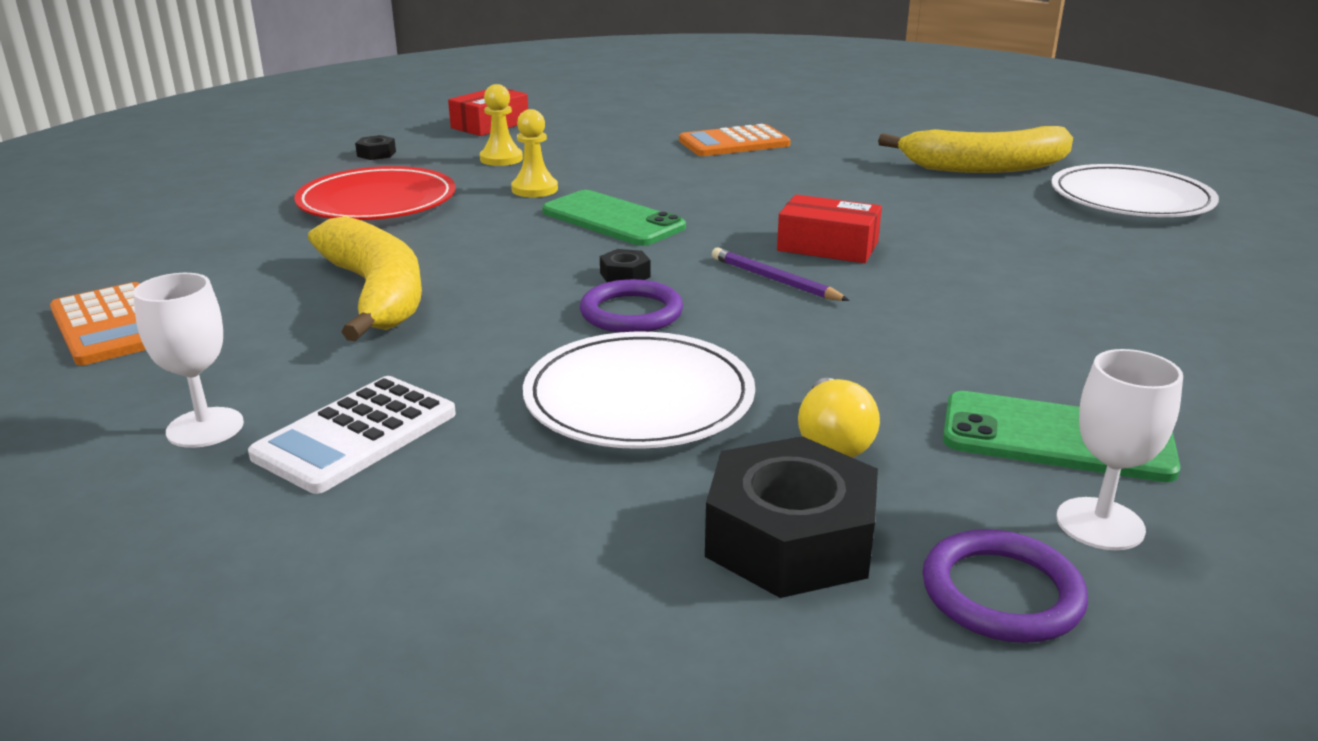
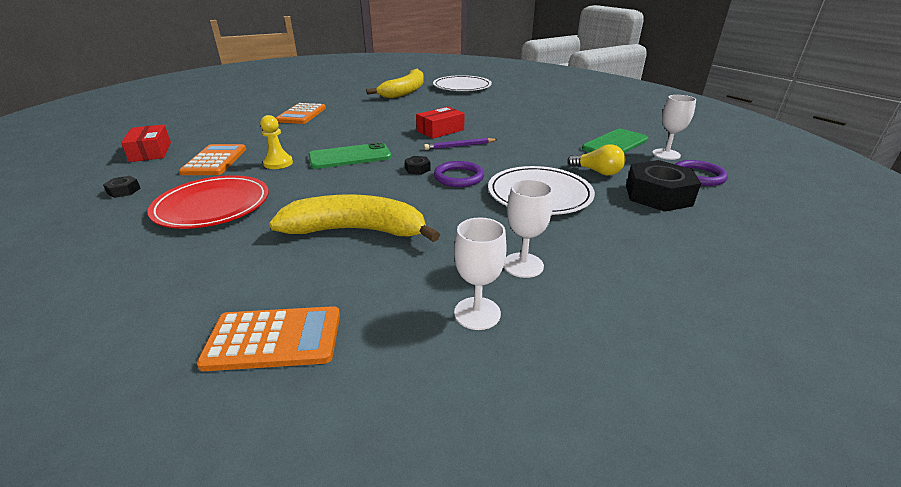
camera: 60 degrees left, 5 degrees up
(356, 435) = (523, 265): white calculator -> white goblet
(501, 159) = (215, 161): yellow pawn -> orange calculator

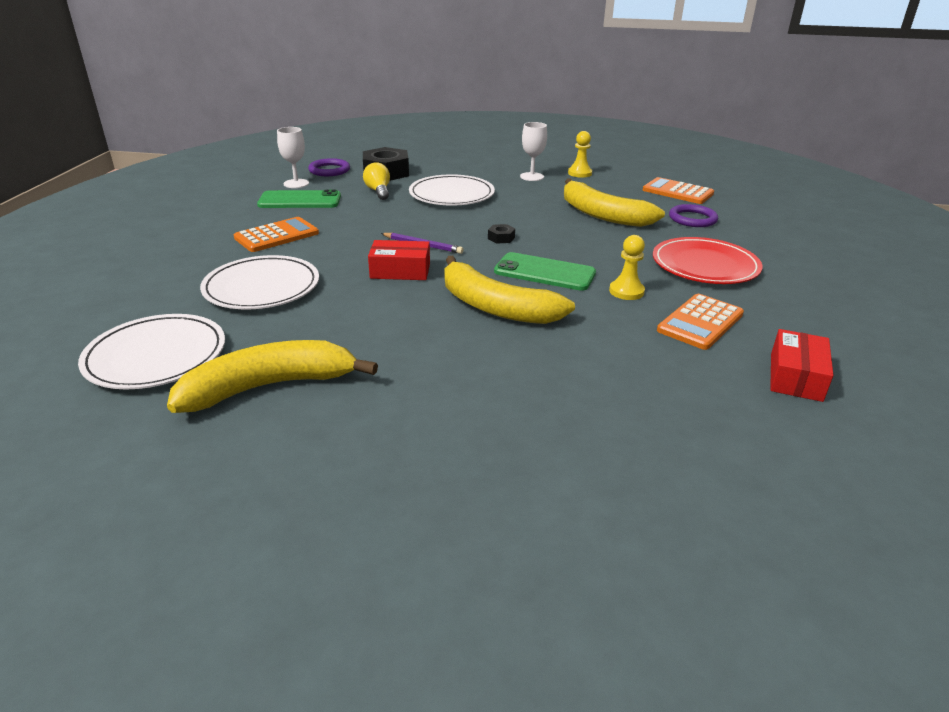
camera: 140 degrees left, 0 degrees up
(124, 191) = (801, 312): black nut -> none
(301, 114) = (530, 387): orange calculator -> orange calculator (277, 236)
(356, 132) = (495, 307): none -> yellow banana
(458, 177) = (481, 221): purple ring -> purple ring (692, 219)
(477, 313) = (579, 173): white goblet -> yellow pawn
(486, 107) = (262, 287): none -> white plate

